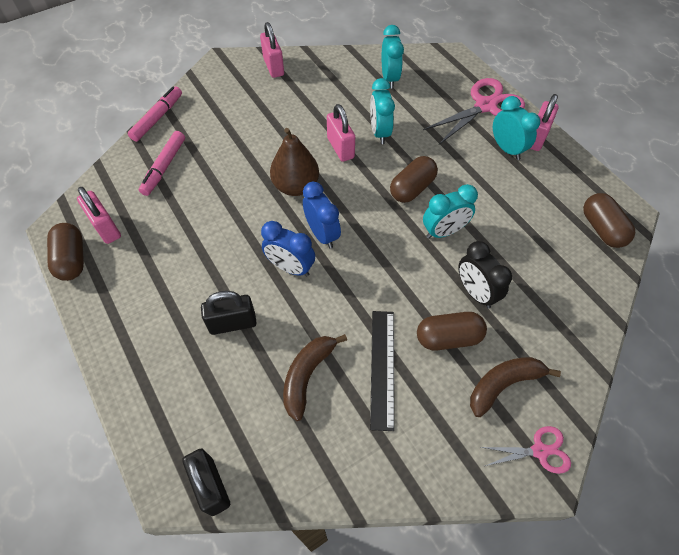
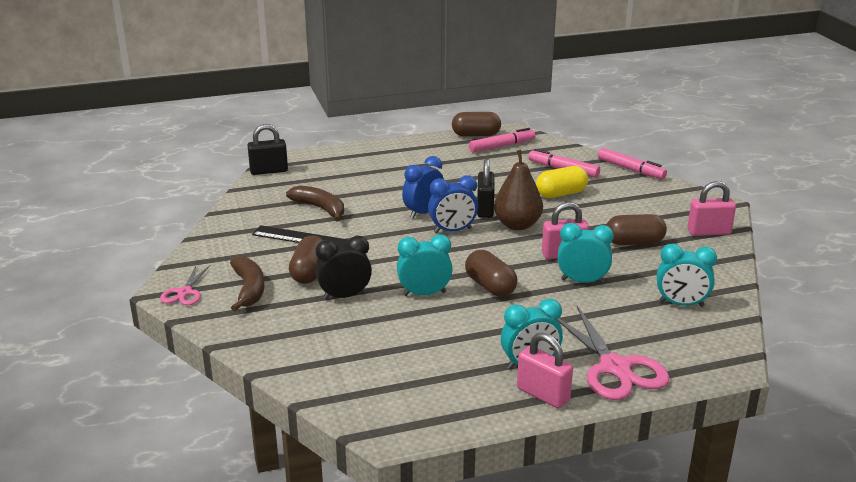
camera: 105 degrees right, 30 degrees down
(106, 228) = (502, 146): pink padlock -> pink marker
(222, 163) = (561, 194): none -> yellow capsule
(233, 323) = (384, 186): black padlock -> black padlock (485, 209)
(444, 231) = (424, 294): turquoise clock -> turquoise clock turned 90 degrees clockwise
(602, 229) = (375, 401): brown capsule -> brown capsule (634, 242)

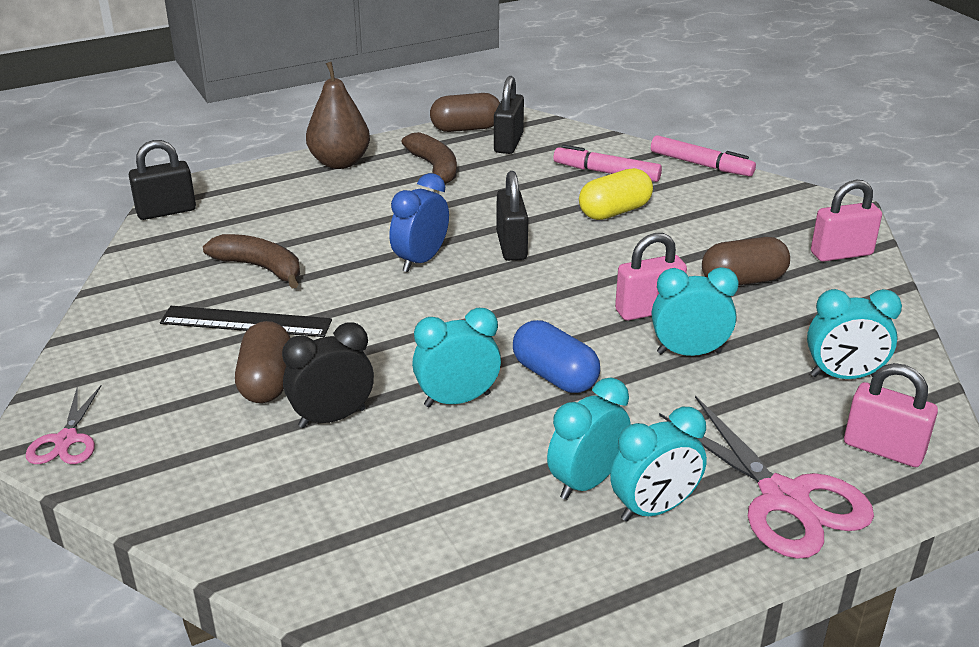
camera: 10 degrees left, 5 degrees up
(249, 289) = (174, 422): brown banana -> brown banana (435, 168)
(452, 231) = (472, 286): blue clock -> none
(490, 286) = (555, 376): brown capsule -> blue capsule
(492, 346) = (586, 482): none -> turquoise clock
(502, 146) = (508, 143): pink marker -> black padlock
(517, 225) = (566, 268): brown pear -> brown pear (340, 162)
(543, 395) = (690, 562): pink padlock -> pink padlock (883, 449)

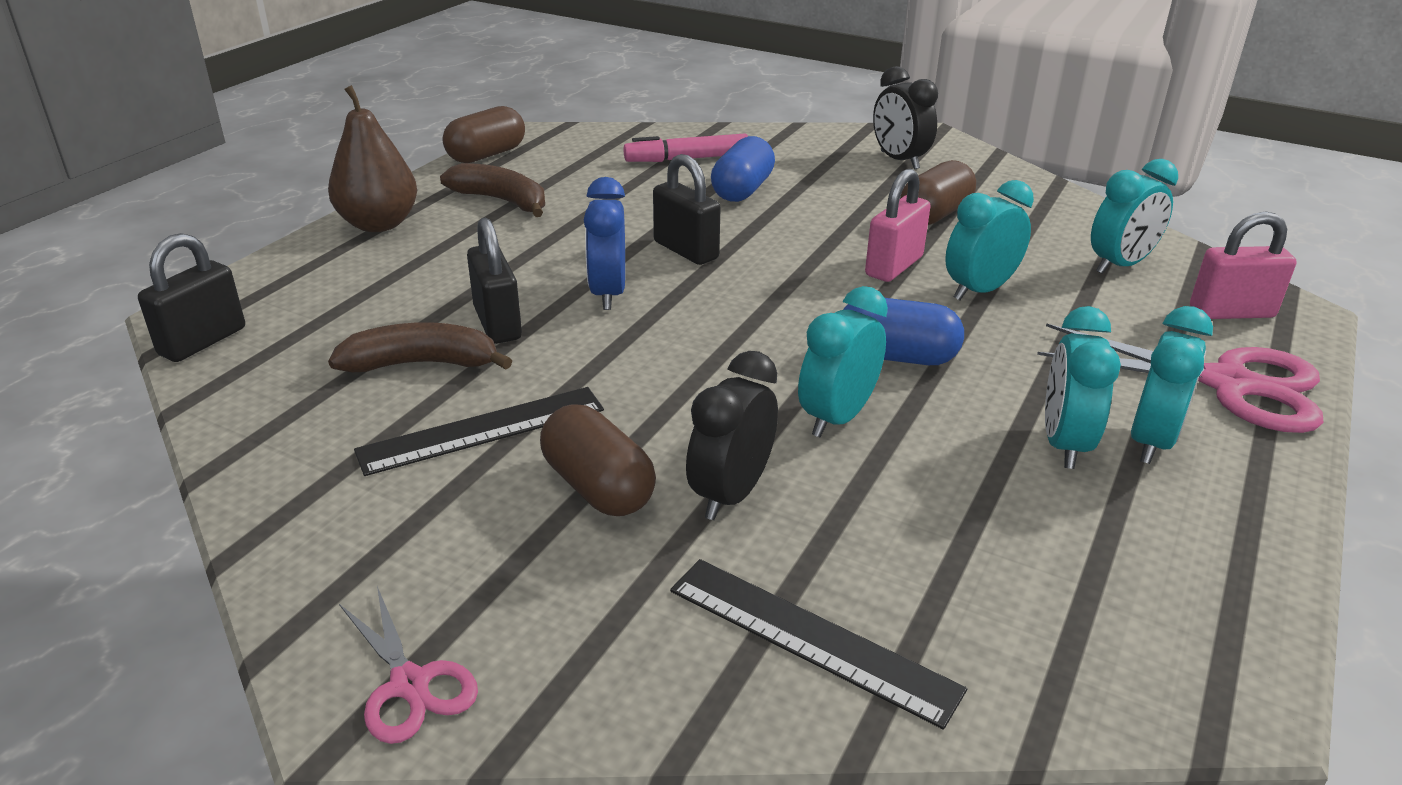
camera: 35 degrees left, 0 degrees up
(272, 515) = (811, 638): none -> black ruler
(508, 143) = (551, 157): black padlock -> black padlock (497, 323)
(614, 211) = (742, 190): yellow capsule -> blue capsule
(701, 165) = (764, 130): pink marker -> none
(781, 224) = (899, 160): none -> black clock
(841, 254) = (978, 170): pink padlock -> none

